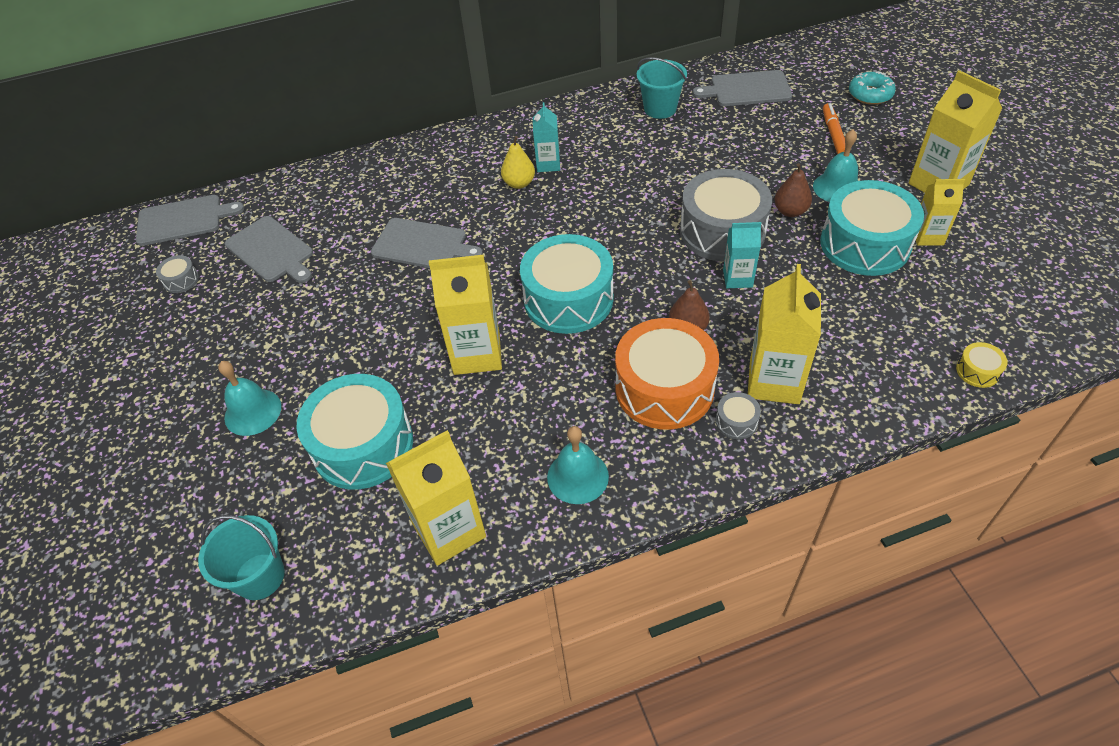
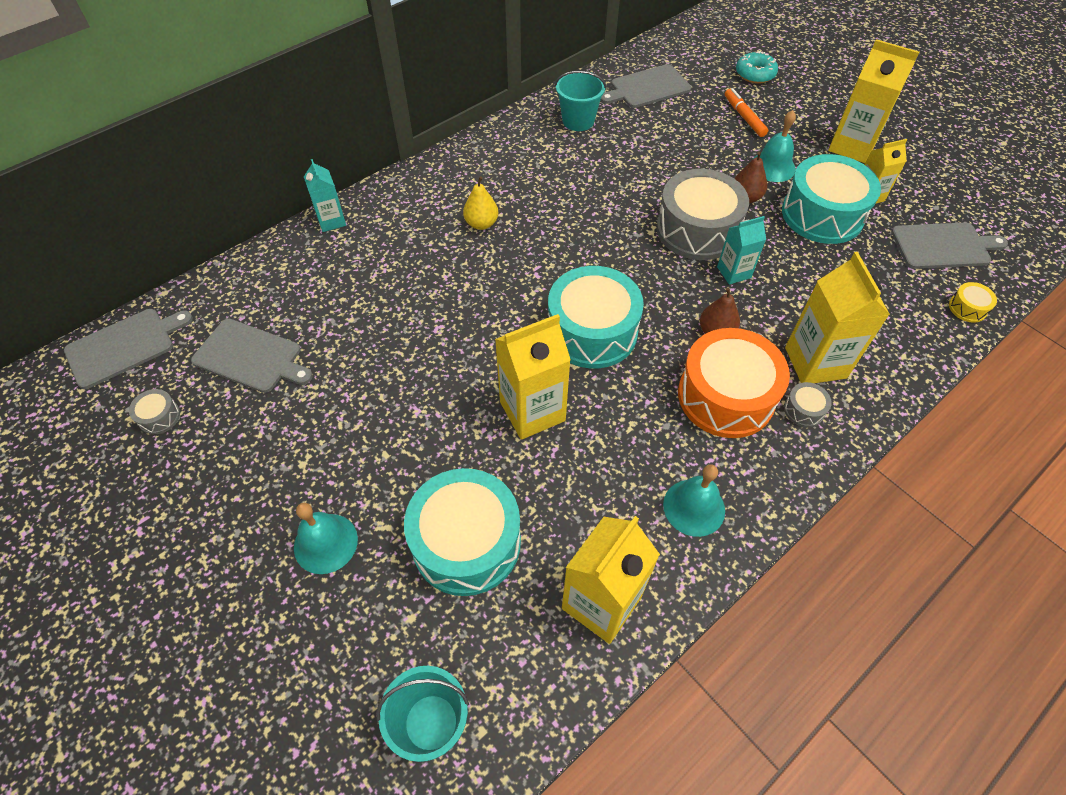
camera: 25 degrees left, 5 degrees up
(422, 245) = (416, 311): grey cutting board -> grey cutting board (943, 246)
(548, 164) = (500, 198): turquoise carton -> turquoise carton (331, 221)

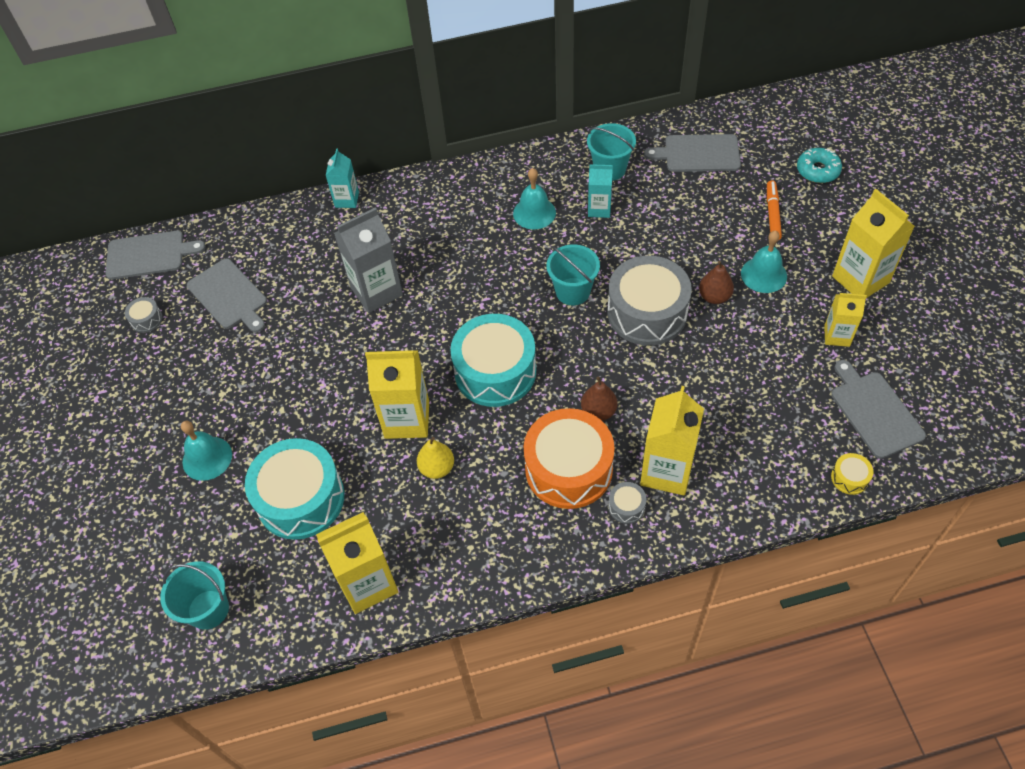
camera: 30 degrees right, 0 degrees up
(419, 297) = (376, 291): none -> grey carton
(481, 224) = (464, 243): yellow pear -> yellow pear (437, 468)
(616, 234) = (572, 291): none -> turquoise bucket
(694, 507) = (482, 545): turquoise bell -> turquoise bell (534, 213)
(734, 272) = (652, 364): turquoise carton -> turquoise carton (599, 209)
(822, 214) = (777, 338): turquoise drum -> none
(943, 246) = (874, 411): grey cutting board -> grey cutting board turned 135 degrees counterclockwise

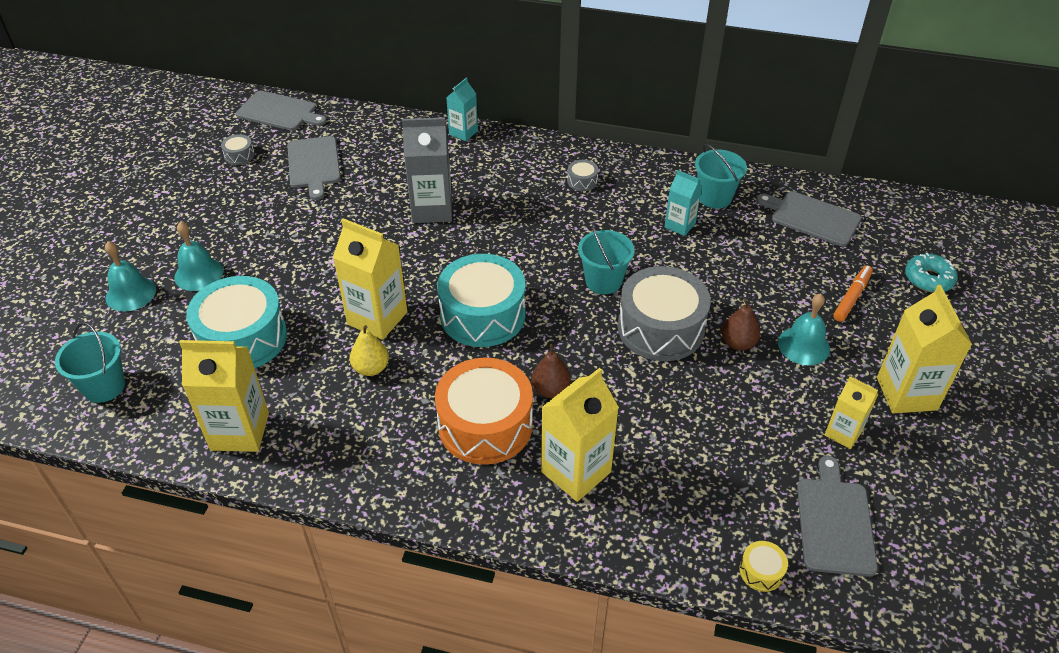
camera: 25 degrees right, 10 degrees down
(534, 213) = (617, 205): turquoise bell -> turquoise bell (131, 293)
(626, 506) = (513, 484): grey drum -> grey drum (582, 181)

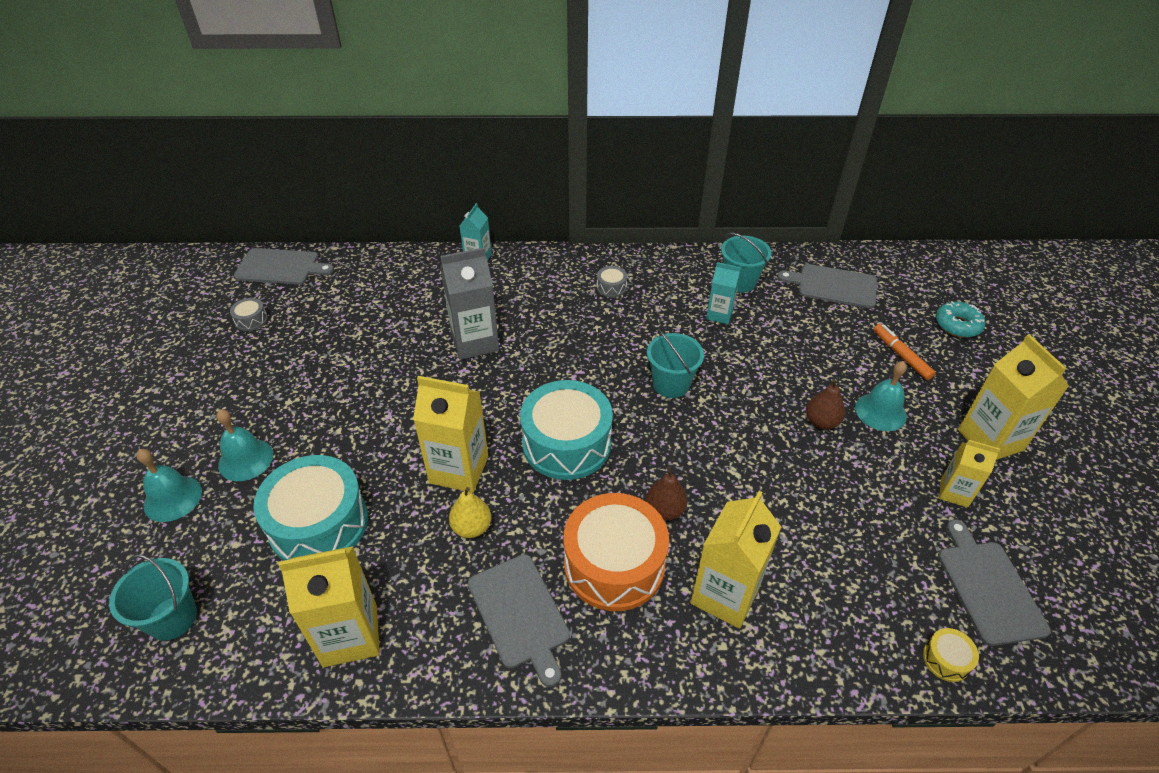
camera: 15 degrees left, 0 degrees up
(313, 164) = (335, 316): grey cutting board -> grey cutting board (520, 614)
(660, 328) = (744, 421): grey drum -> none
(852, 297) = (901, 355): orange marker -> orange marker turned 45 degrees counterclockwise

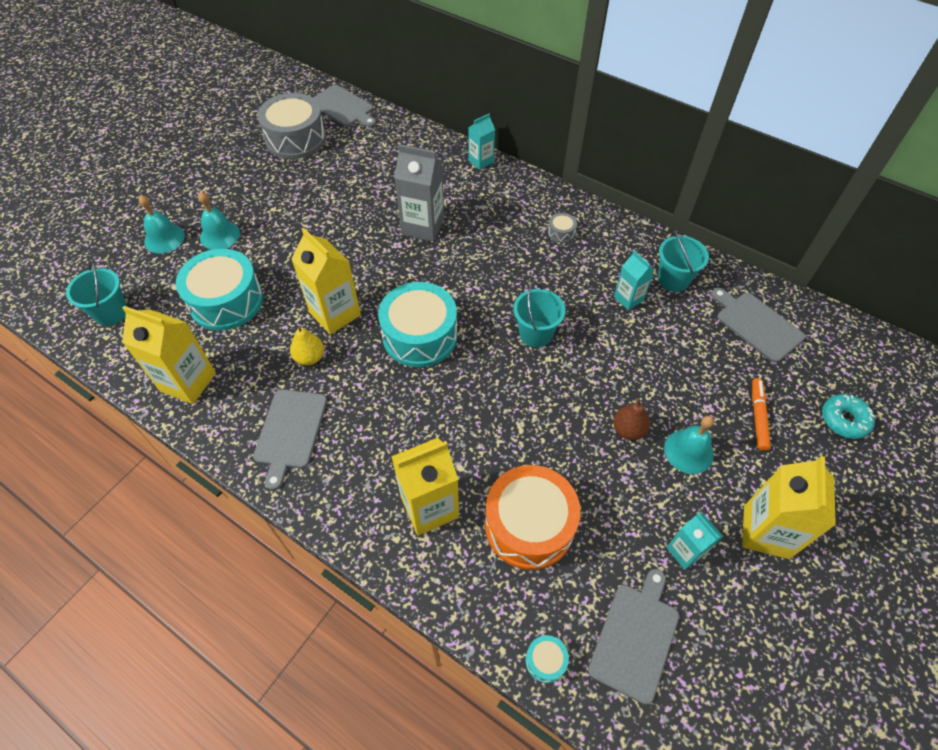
camera: 35 degrees right, 10 degrees up
(251, 320) = (295, 139): grey drum -> grey drum, size x2.44
(614, 564) = (375, 438): orange drum -> orange drum (529, 525)
(665, 510) = (443, 423): brown pear -> none
(946, 659) = (545, 660): yellow drum -> turquoise drum
(954, 492) = (685, 551): yellow carton -> turquoise carton

